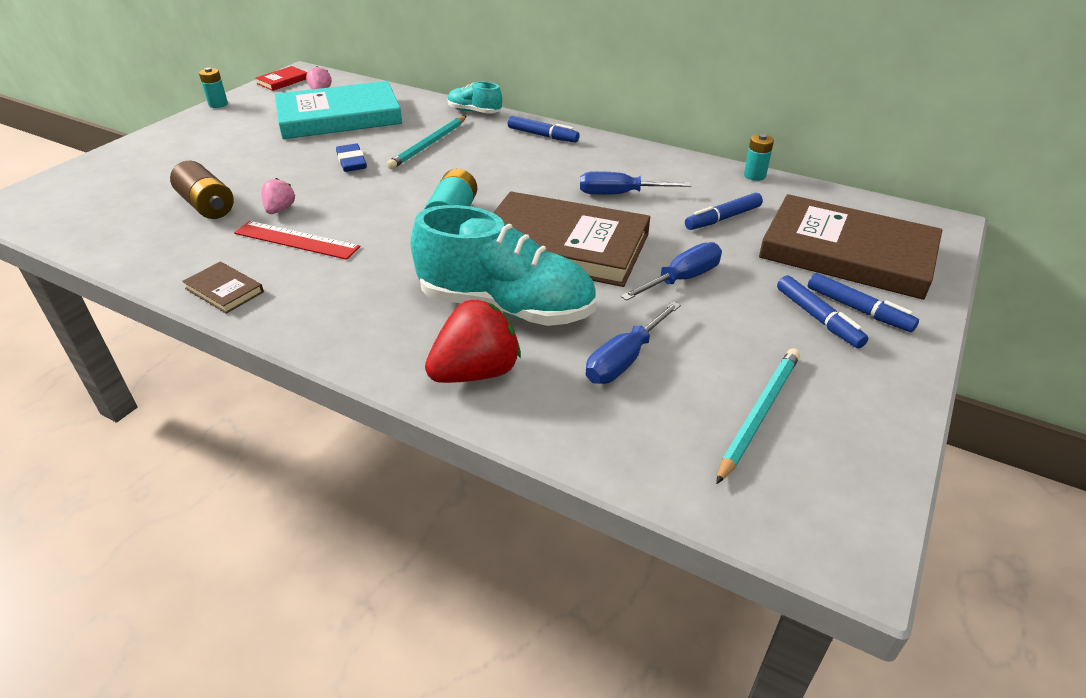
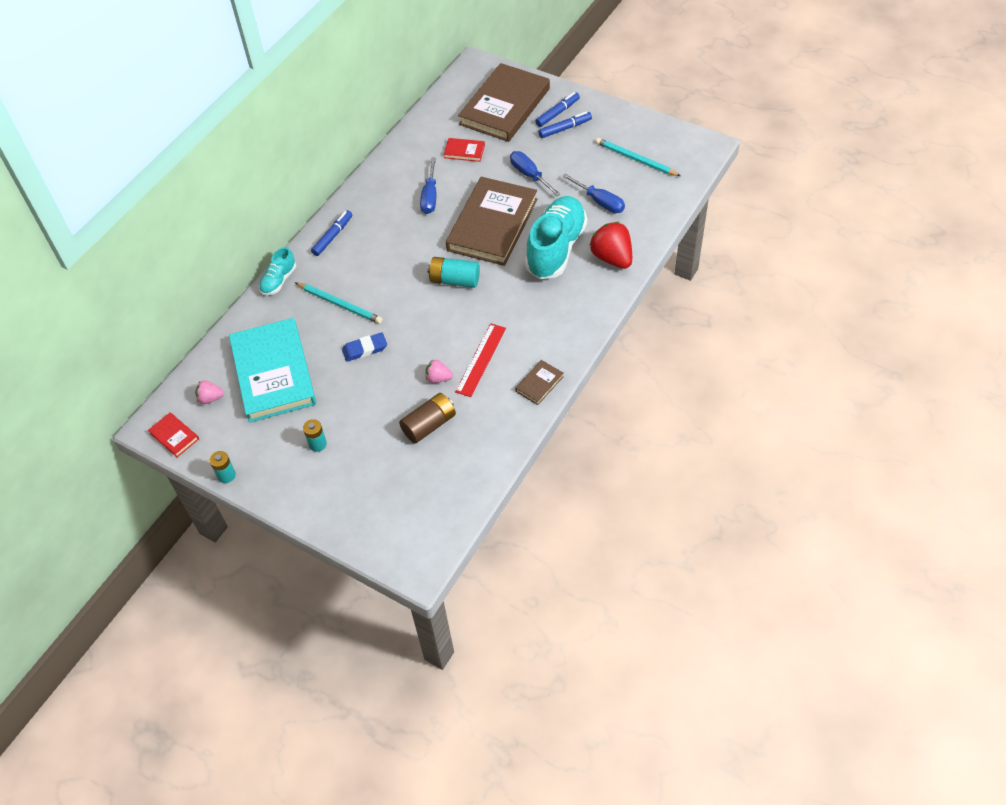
camera: 85 degrees left, 15 degrees up
(722, 218) = (464, 151): blue marker -> red book
(754, 175) = (410, 130): turquoise battery -> turquoise battery (317, 444)

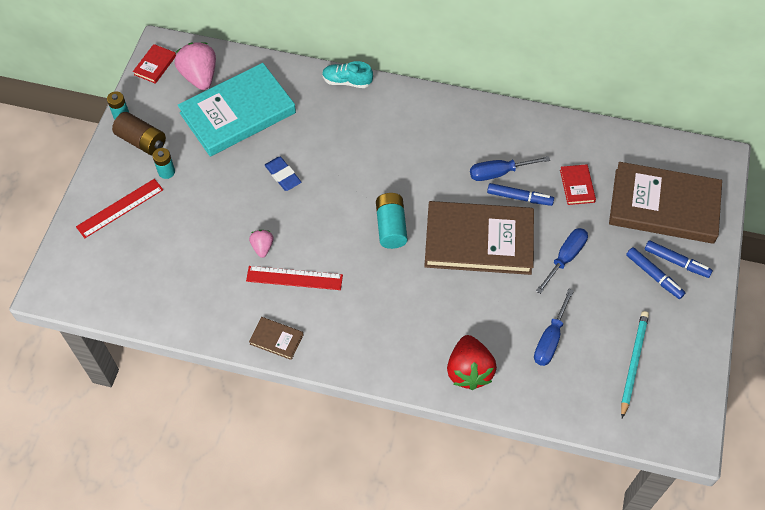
camera: 70 degrees right, 5 degrees up
(210, 398) = (200, 77): pink strawberry -> pink strawberry, size x1.89
(333, 236) = (416, 106): blue marker -> blue marker (519, 198)
(340, 304) = (332, 139): turquoise pencil -> none
(344, 491) = (120, 208): none -> red ruler
(429, 425) = (205, 255): brown battery -> brown battery (142, 141)
(556, 248) = (464, 311): turquoise shoe -> none
(612, 258) = (469, 371): red strawberry -> red strawberry turned 135 degrees clockwise

